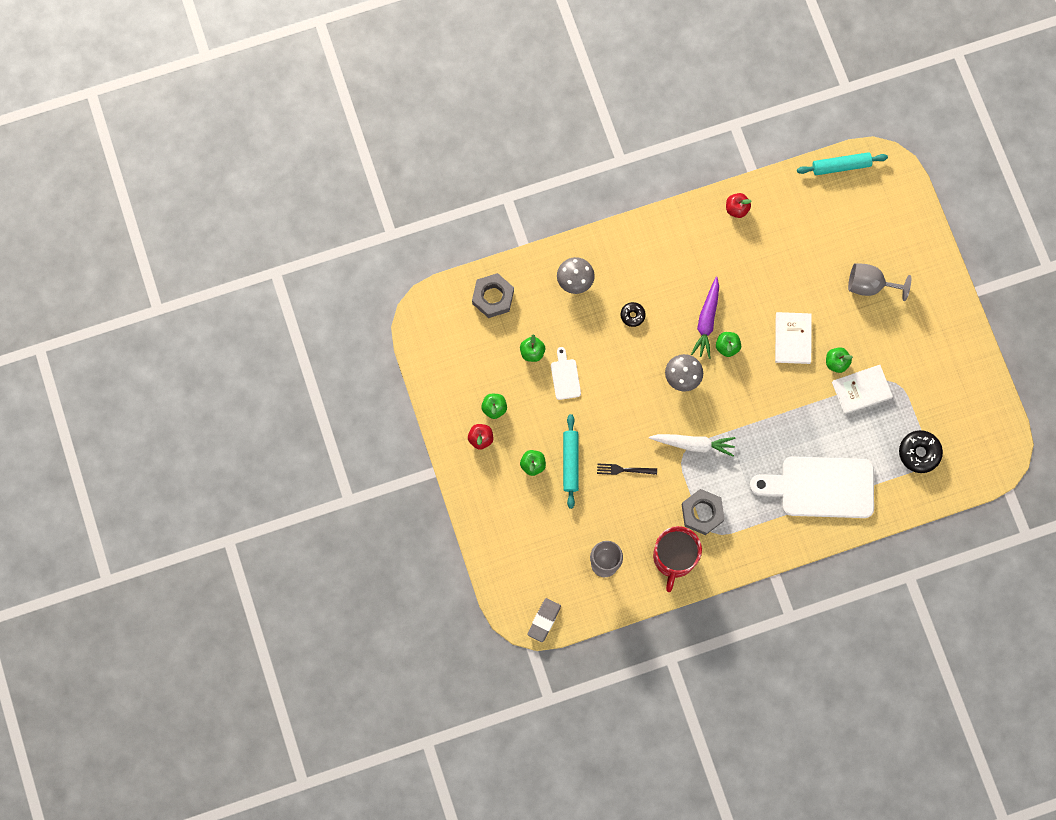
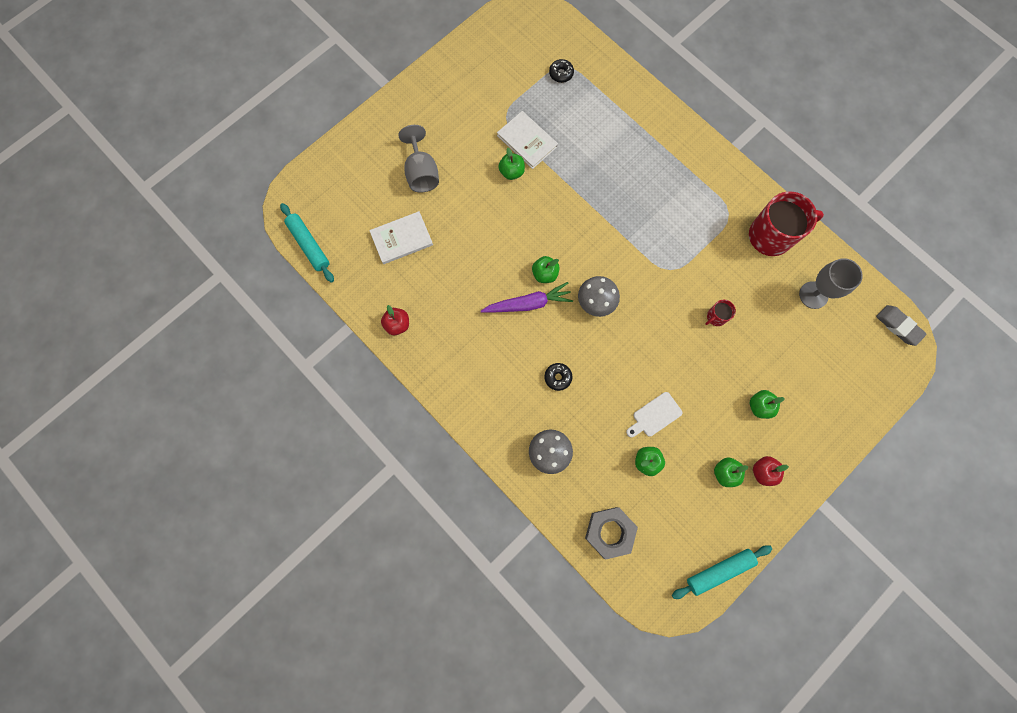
camera: 115 degrees left, 0 degrees up
(544, 620) = (898, 326): grey eraser -> grey eraser turned 45 degrees clockwise
(570, 462) = (737, 370): turquoise rolling pin -> turquoise rolling pin (719, 571)
(623, 470) = (716, 317): black fork -> red mug
(693, 444) = (656, 264): white carrot -> none
(702, 513) = (716, 229): grey nut -> none
(792, 338) = (507, 218): white book -> white book (401, 239)
(821, 487) = (636, 139): white cutting board -> none
(919, 453) = (561, 74): black donut -> black donut, size x0.59

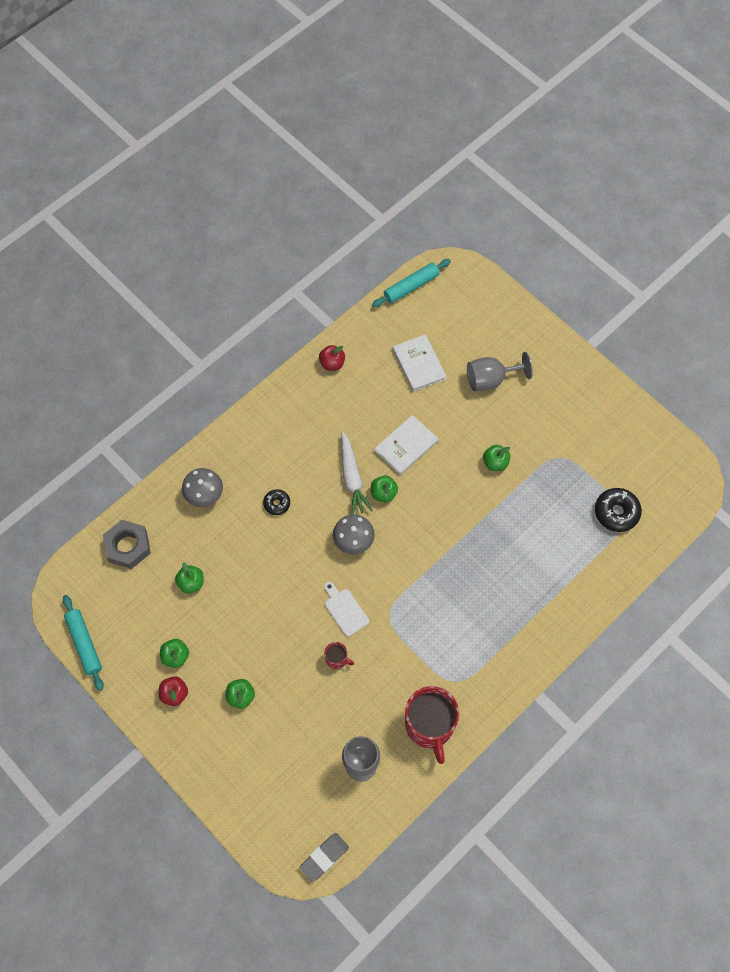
camera: 90 degrees right, 10 degrees down
(527, 141) = (532, 478): white book -> white book (406, 446)
(528, 304) = (352, 477): purple carrot -> white carrot
(561, 74) = (616, 512): black donut -> black donut, size x1.69
(655, 416) = (235, 592): white cutting board -> white cutting board (345, 610)
(716, 317) = (337, 659): red mug -> red mug turned 150 degrees clockwise

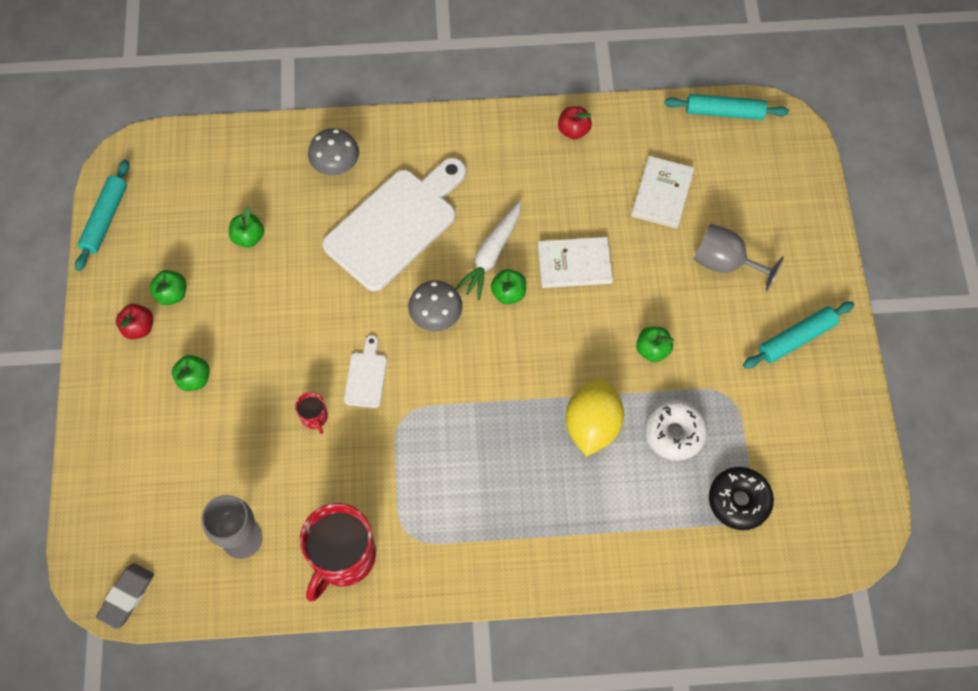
camera: 40 degrees right, 0 degrees up
(128, 546) = (224, 160): grey nut -> none
(277, 504) = (395, 224): black donut -> white cutting board
(324, 857) = (127, 596): grey eraser -> grey eraser turned 60 degrees counterclockwise
(501, 534) = (592, 425): none -> yellow lemon
(549, 502) = (674, 433): none -> white donut
(567, 394) = (796, 338): none -> turquoise rolling pin

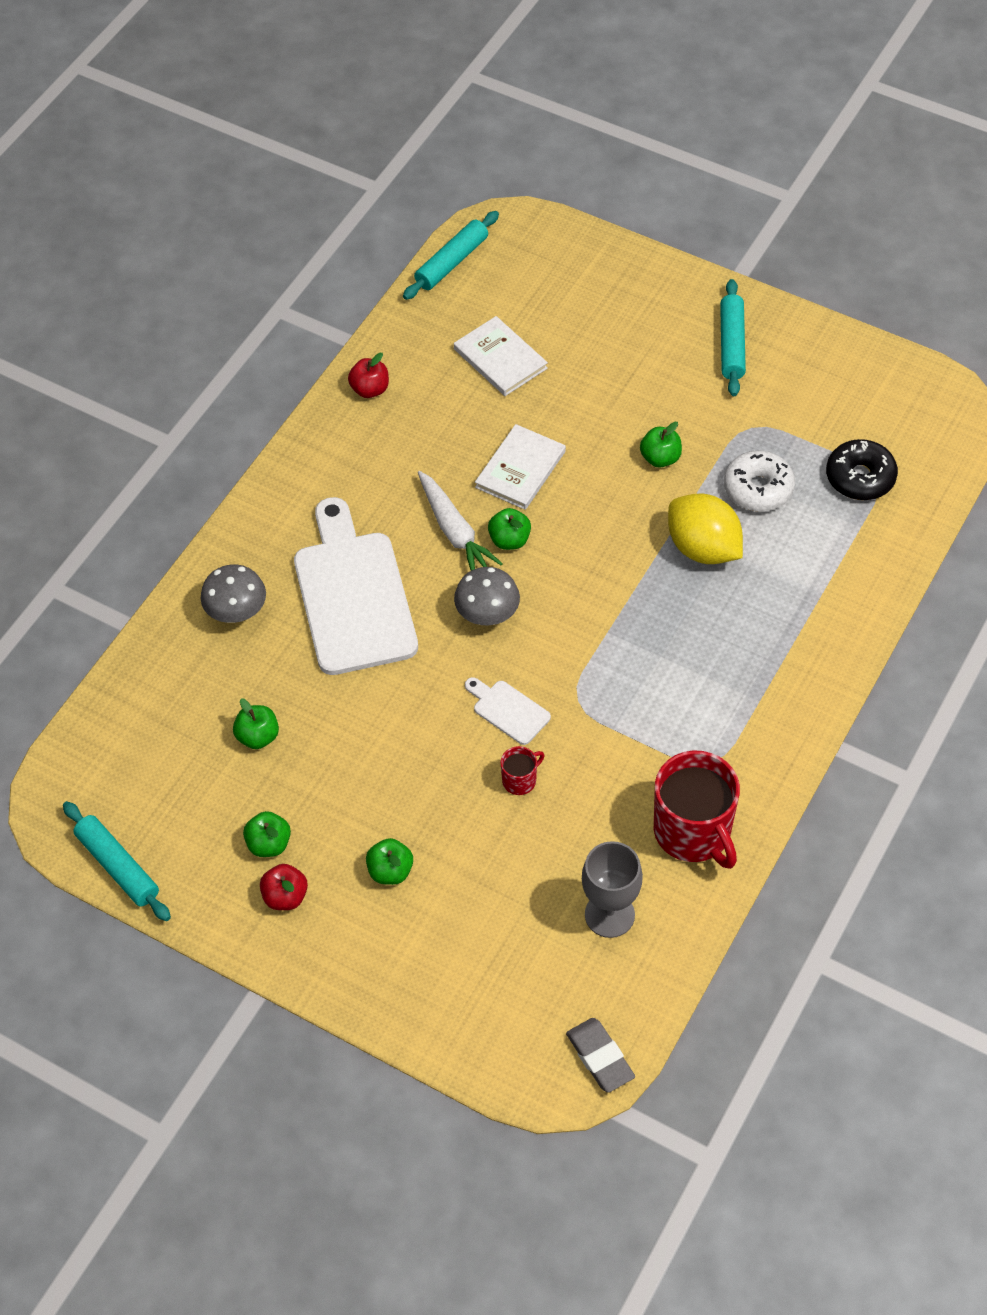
camera: 55 degrees left, 10 degrees down
(314, 417) = (520, 780): red mug -> red mug turned 45 degrees counterclockwise
(725, 263) = (613, 353): grey goblet -> none

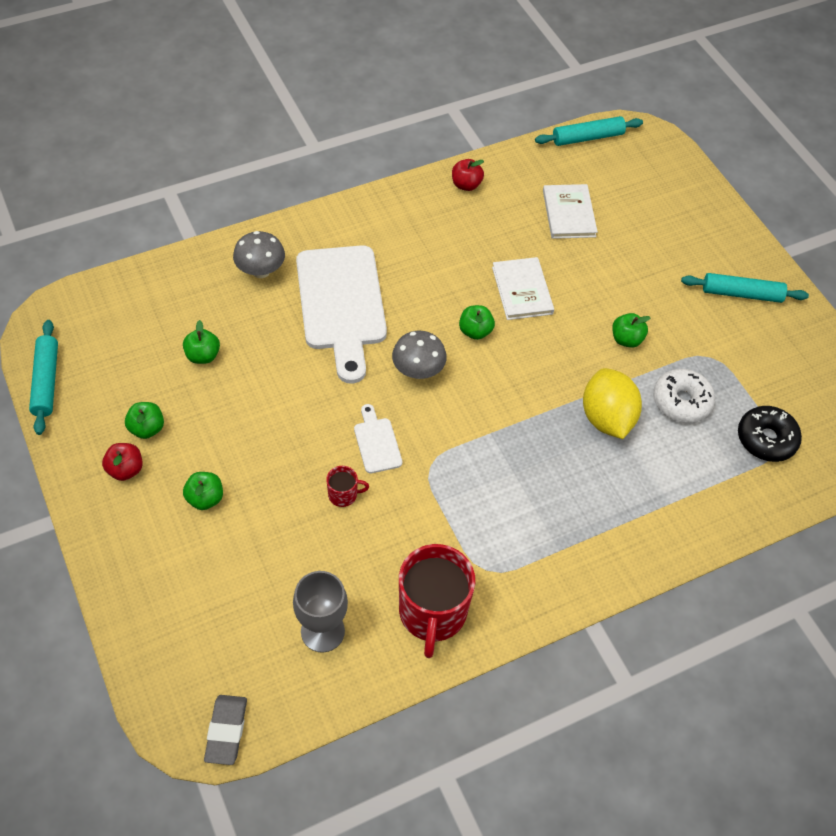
camera: 30 degrees right, 0 degrees up
(352, 595) = (342, 304): white cutting board -> white cutting board turned 150 degrees clockwise
(454, 531) = (443, 304): white carrot -> none
(520, 469) = (522, 290): white book -> white book turned 75 degrees counterclockwise
(731, 344) = (741, 294): turquoise rolling pin -> turquoise rolling pin turned 60 degrees clockwise

